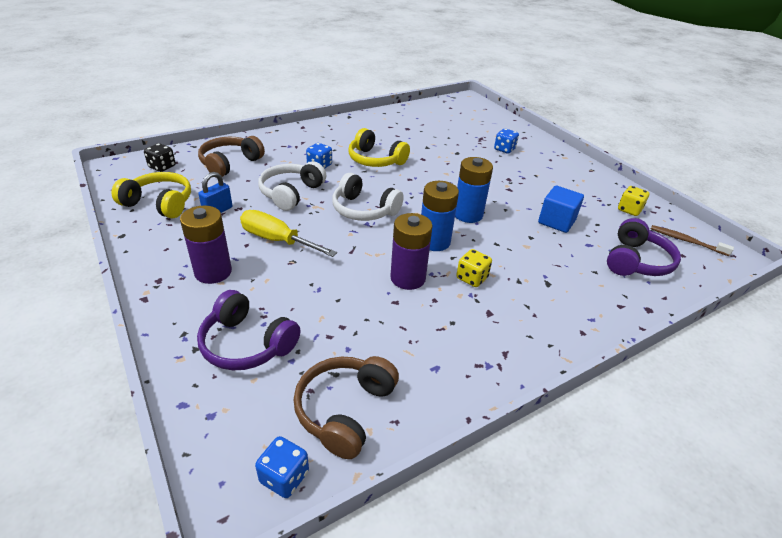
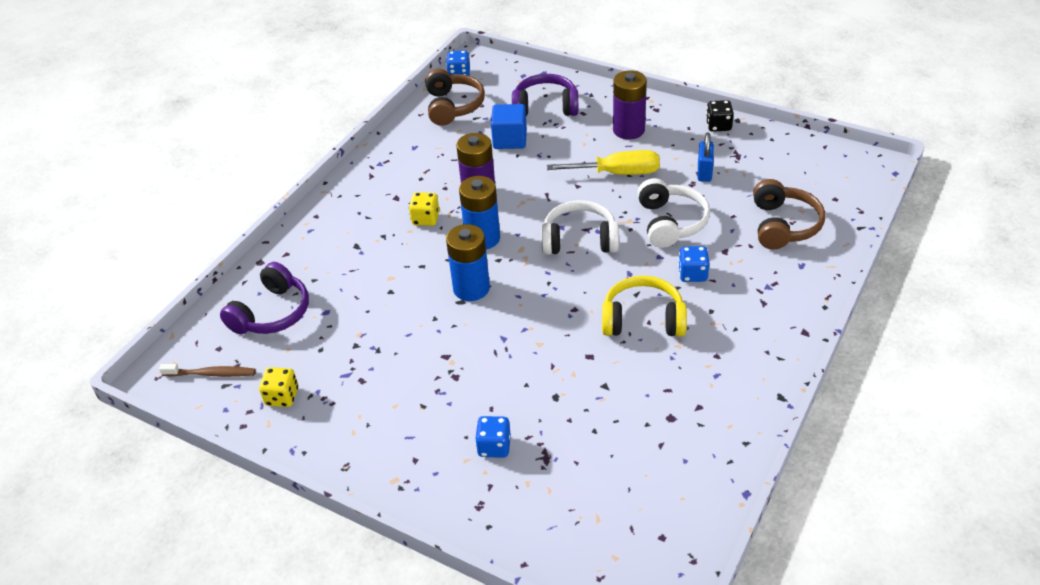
camera: 155 degrees right, 5 degrees up
(159, 203) = (762, 154): yellow headphones -> none
(162, 167) = (834, 187): black dice -> black dice (718, 126)
(556, 221) = (369, 328): blue cube -> blue cube (510, 139)
(636, 261) = (272, 313): purple headphones -> purple headphones turned 150 degrees counterclockwise

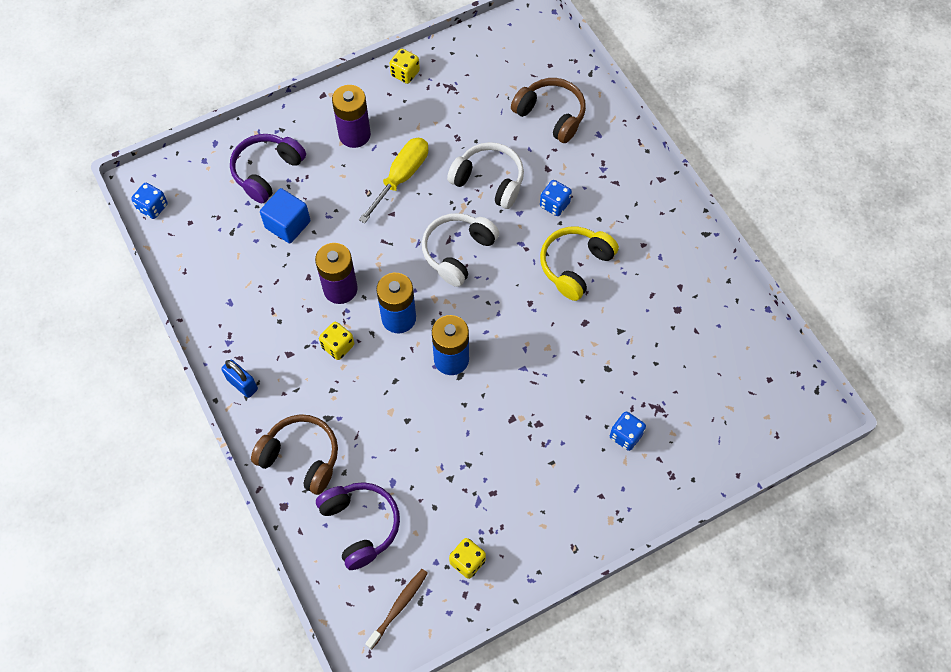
camera: 60 degrees left, 20 degrees up
(453, 106) = (198, 239): brown headphones -> brown headphones (301, 457)
(704, 172) = (452, 121): blue padlock -> blue padlock (242, 384)
(718, 126) = (405, 73): black dice -> yellow dice

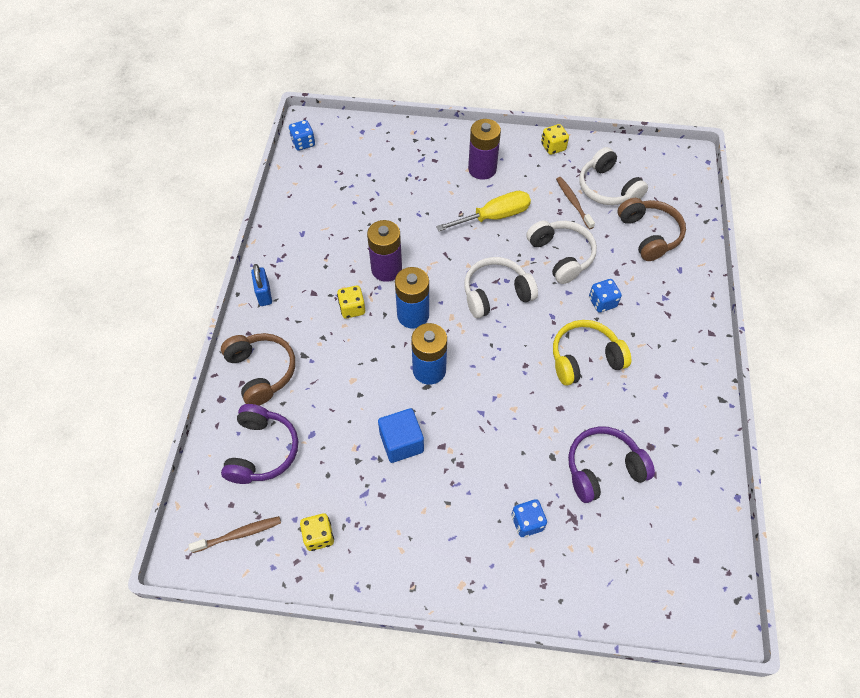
camera: 35 degrees right, 5 degrees down
(267, 172) = (399, 161): purple headphones -> purple headphones (603, 469)
(288, 224) = (385, 204): blue cube -> blue cube (401, 442)
(463, 121) = (573, 202): none -> brown toothbrush
(484, 89) = (607, 188): none -> white headphones

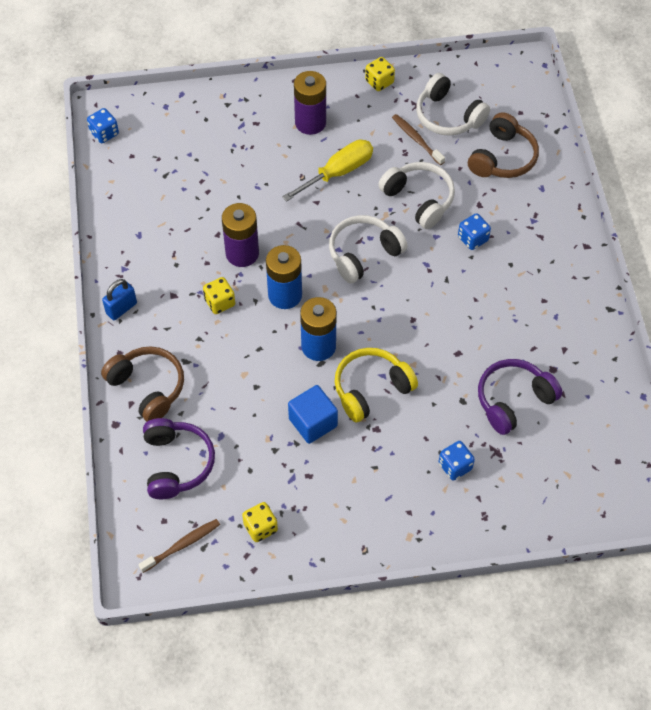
camera: 15 degrees left, 0 degrees up
(264, 294) = (121, 308): blue padlock -> blue padlock turned 75 degrees clockwise
(585, 358) = (469, 299): yellow headphones -> yellow headphones (371, 389)
(649, 235) = (502, 158): brown headphones -> brown headphones turned 60 degrees clockwise

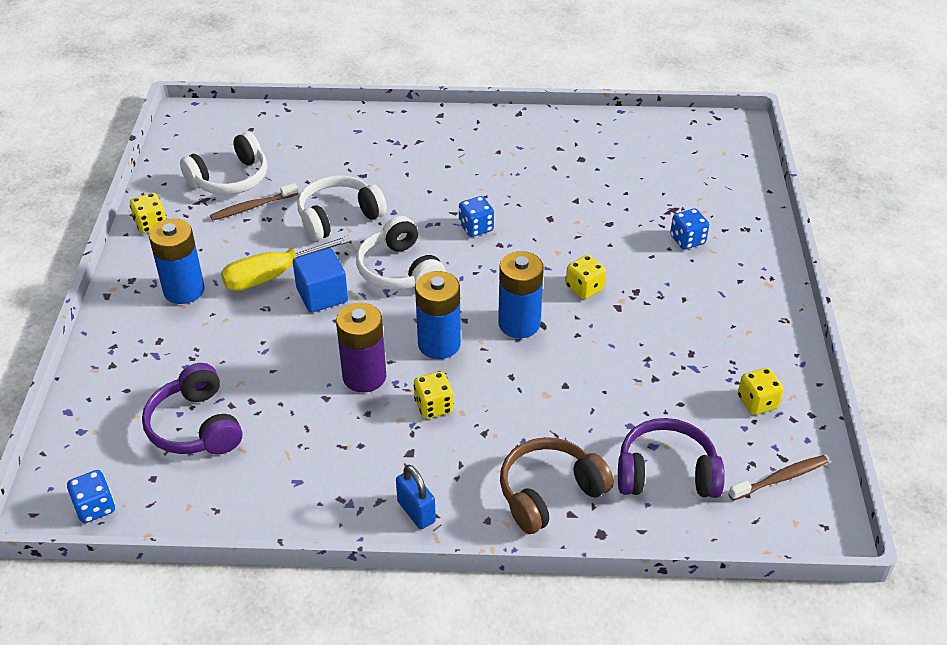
camera: 80 degrees left, 15 degrees down
(182, 545) = (780, 478): brown toothbrush -> brown toothbrush turned 90 degrees clockwise
(310, 122) = (184, 290): purple battery -> blue battery
(313, 422) = (622, 341): blue cube -> blue cube (322, 295)
(338, 172) = (272, 276): yellow screwdriver -> yellow screwdriver turned 90 degrees counterclockwise
(371, 389) = (584, 288): yellow headphones -> yellow dice
(472, 239) = (406, 186): blue dice -> blue dice (476, 228)
(502, 158) = (306, 150): brown headphones -> none
(513, 400) = (614, 189): purple headphones -> purple headphones (196, 426)

